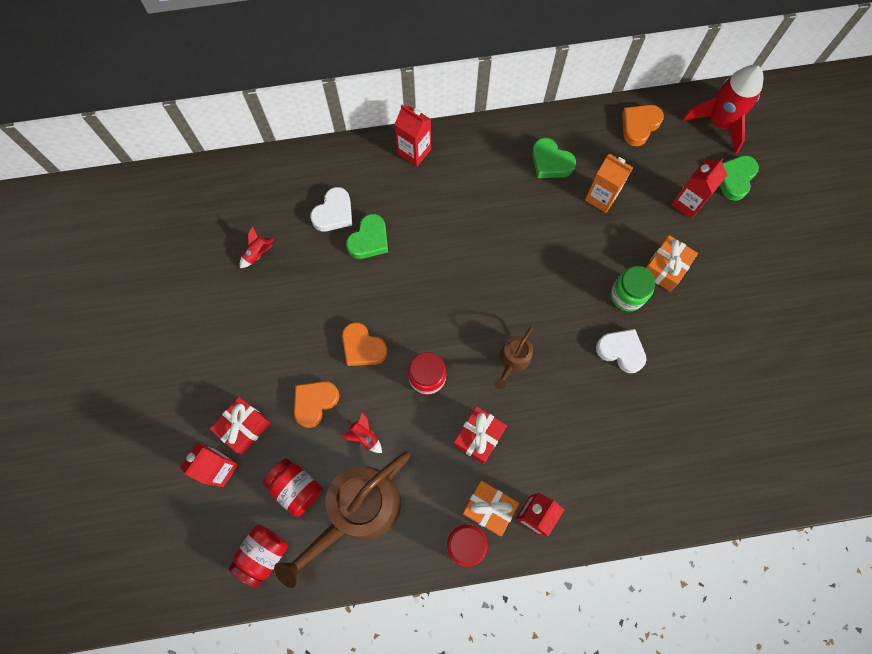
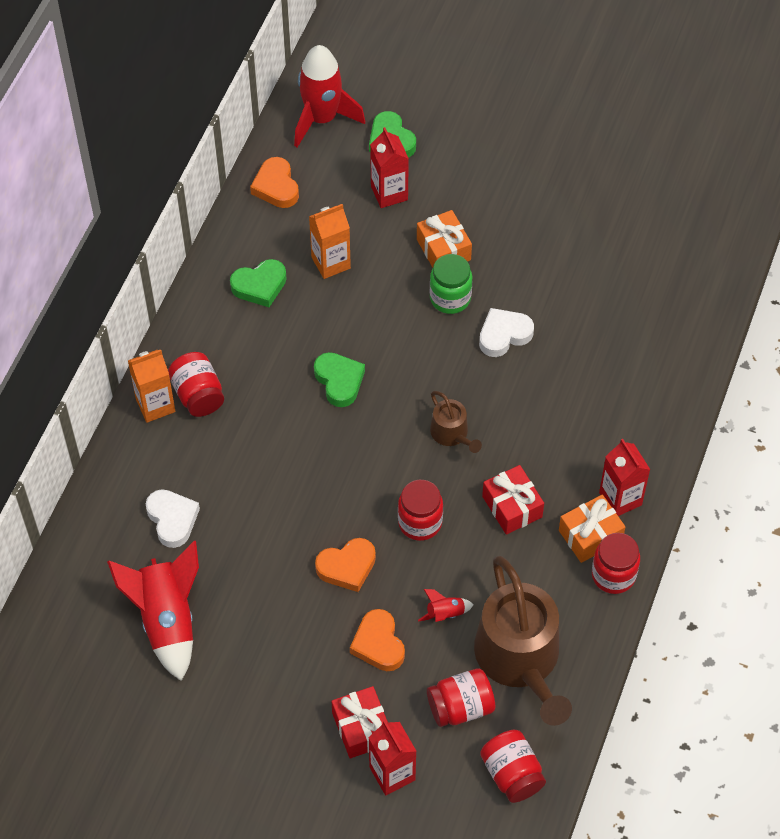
camera: 60 degrees left, 15 degrees down
(257, 253) = (167, 620): red rocket -> red rocket, size x2.37
(369, 240) = (228, 500): green heart -> green heart (339, 381)
(414, 151) = (155, 405): red carton -> orange carton
(439, 173) = (198, 395): none -> red jar

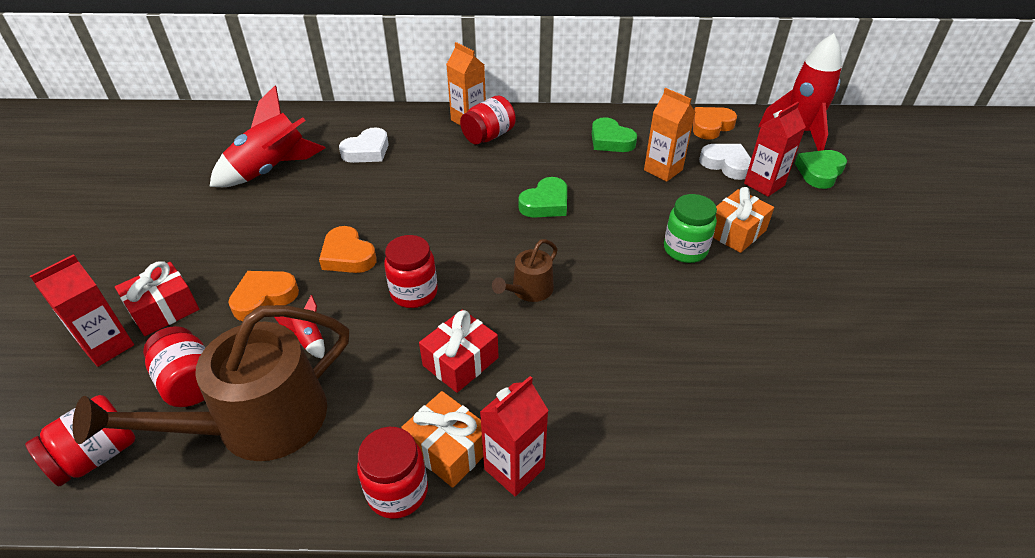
camera: 70 degrees right, 15 degrees down
(504, 335) = (672, 299): white heart -> white heart (726, 164)

